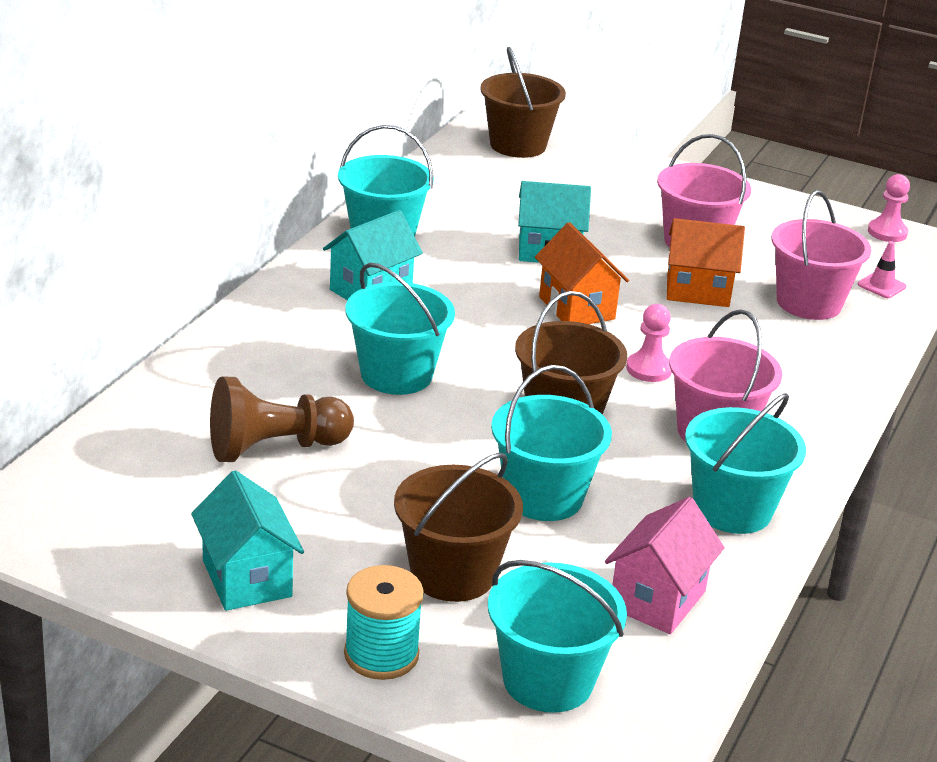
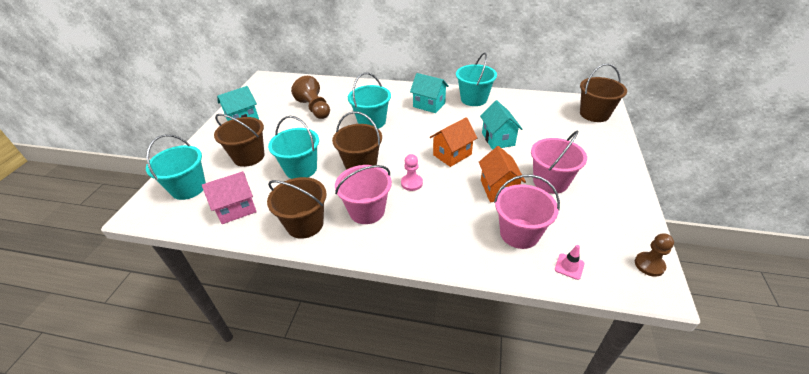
camera: 80 degrees right, 10 degrees up
(381, 655) = (204, 150): turquoise spool -> none
(657, 599) = (236, 209): pink house -> pink house turned 45 degrees counterclockwise
(732, 509) = (305, 224): turquoise bucket -> brown bucket
(887, 232) = (649, 265): pink pawn -> brown pawn

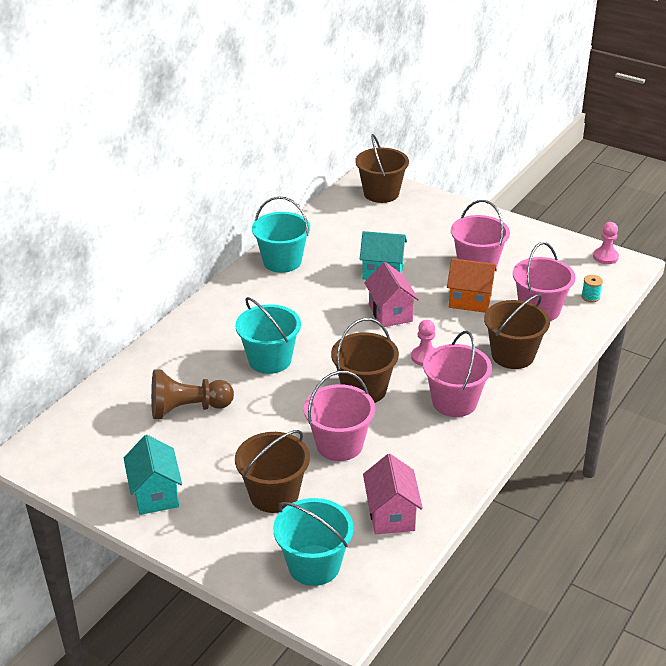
camera: 70 degrees left, 5 degrees down
(301, 169) = (339, 444): turquoise bucket -> pink bucket
(305, 224) = (452, 455): brown bucket -> brown bucket (512, 355)
(429, 105) = (266, 300): turquoise house -> none
(452, 154) = (390, 313): orange house -> pink house
(569, 266) = (590, 297): pink traffic cone -> turquoise spool
(649, 265) = (605, 257): brown pawn -> pink pawn

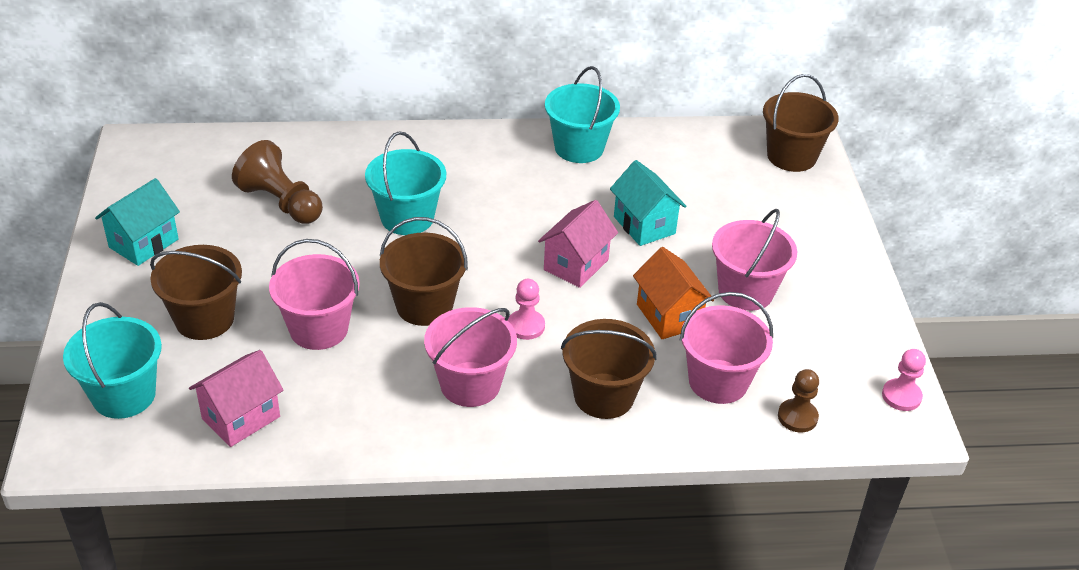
camera: 50 degrees right, 5 degrees up
(590, 297) = (797, 417): turquoise spool -> brown pawn

